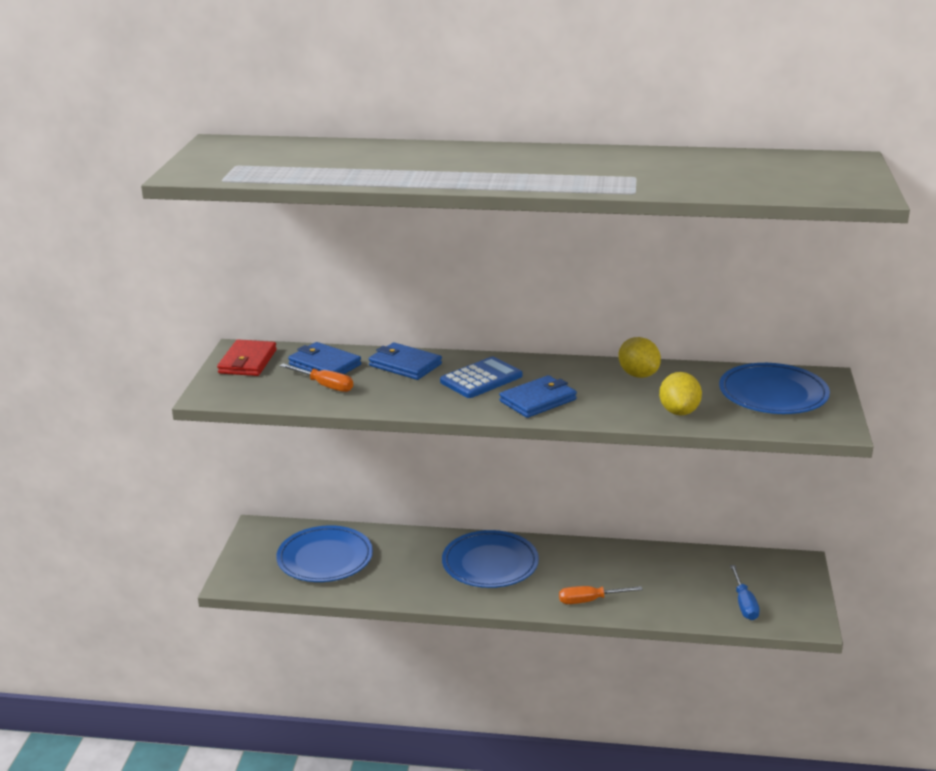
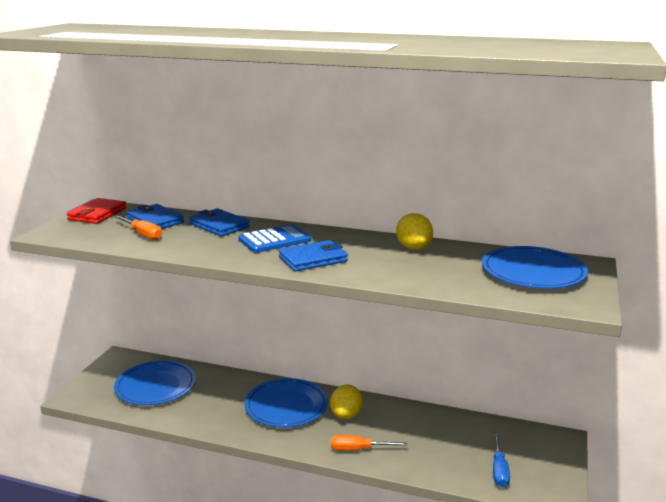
camera: 10 degrees right, 5 degrees down
(679, 412) = (437, 279): yellow lemon -> yellow lemon (346, 415)

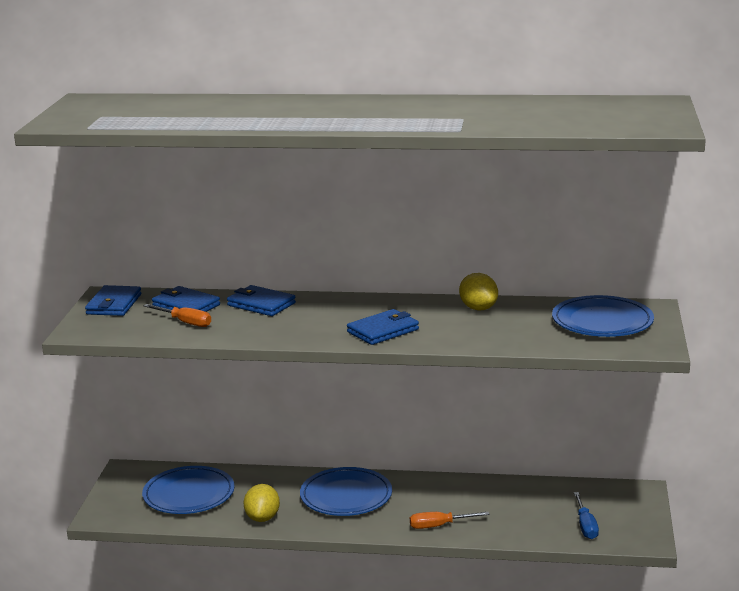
camera: 10 degrees left, 0 degrees up
(97, 214) = (114, 304): red wallet -> blue wallet
(274, 240) = (331, 314): blue calculator -> none
(346, 415) = (414, 496): yellow lemon -> yellow lemon (262, 518)

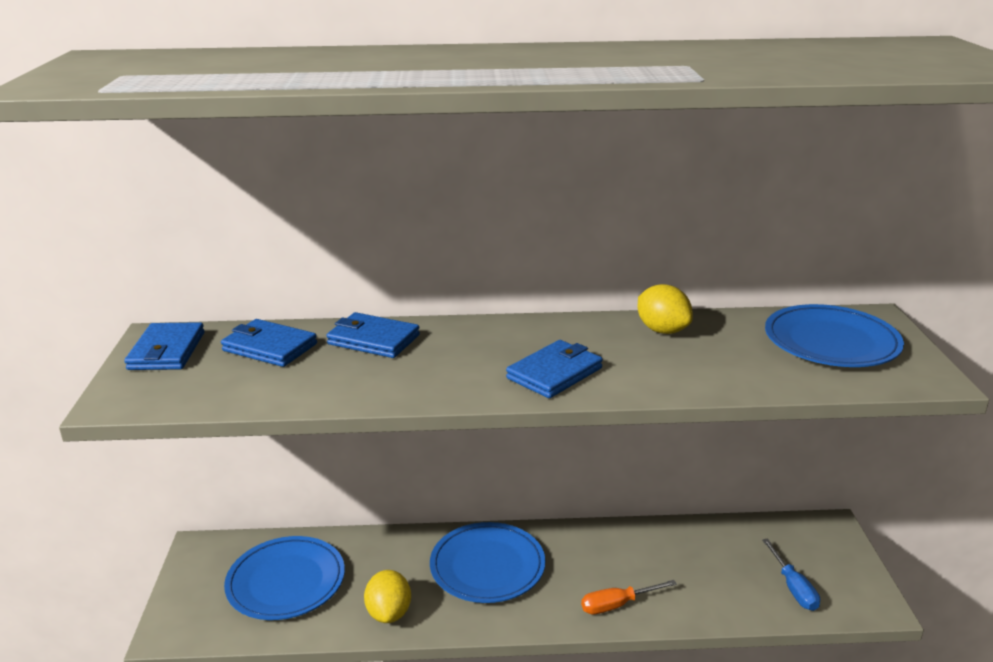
camera: 10 degrees left, 5 degrees up
(185, 322) = (273, 375): orange screwdriver -> none

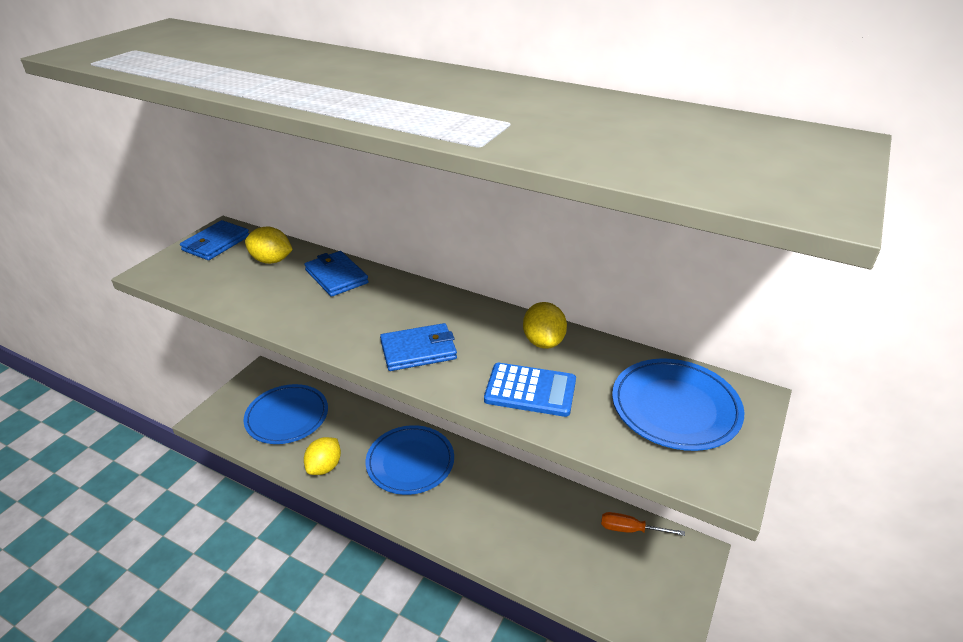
camera: 30 degrees right, 10 degrees up
(269, 347) = (271, 260): blue wallet -> yellow lemon
(617, 605) = (469, 534): orange screwdriver -> orange screwdriver (630, 529)
(701, 369) = (530, 390): none -> blue calculator
(793, 588) = (614, 588): blue screwdriver -> none

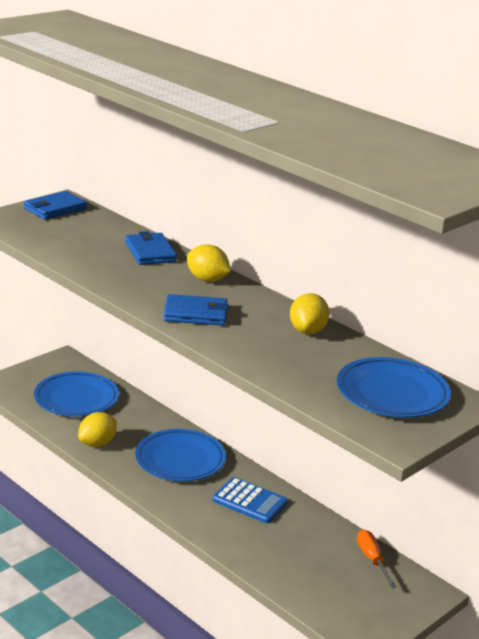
camera: 15 degrees right, 10 degrees down
(271, 260) = (98, 230): yellow lemon -> yellow lemon (207, 279)
(530, 390) = (275, 357): blue calculator -> blue calculator (250, 501)
(630, 529) = (372, 559): orange screwdriver -> orange screwdriver turned 45 degrees clockwise

